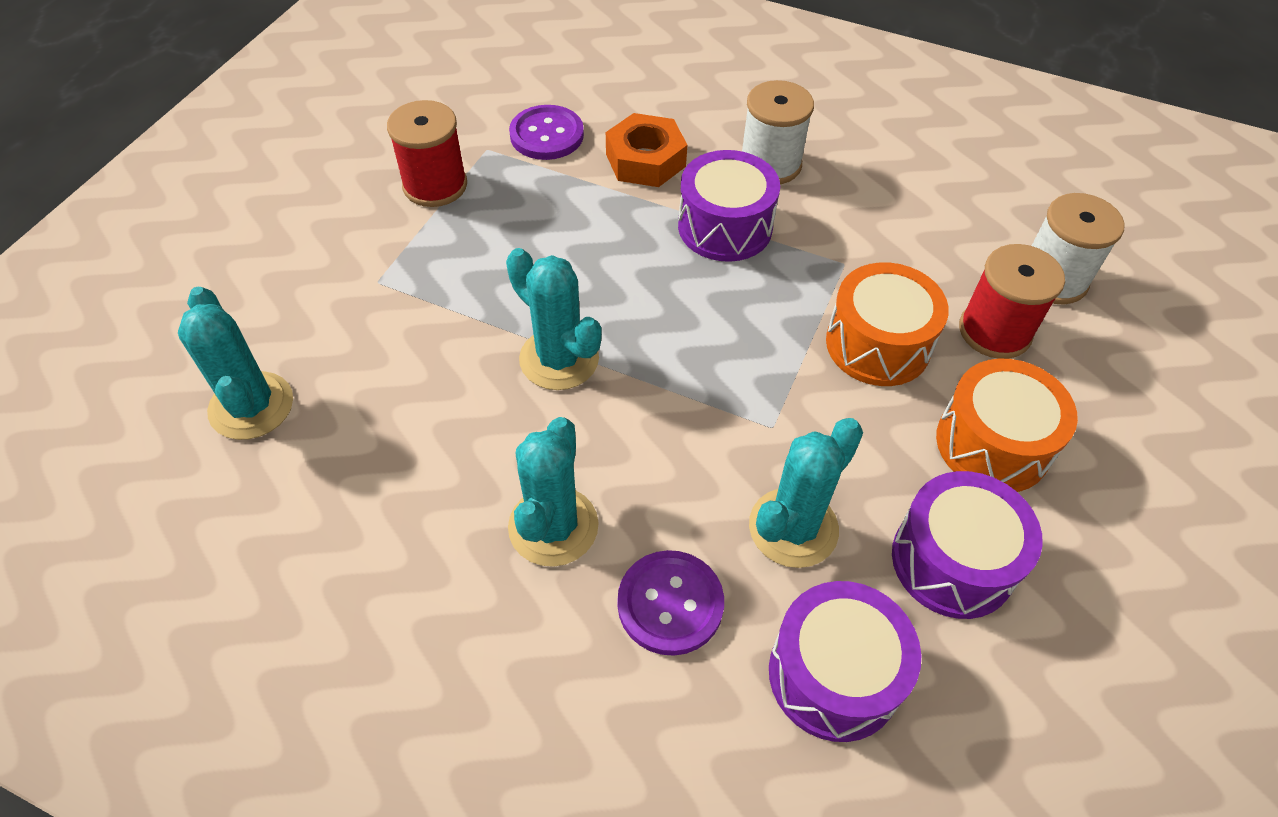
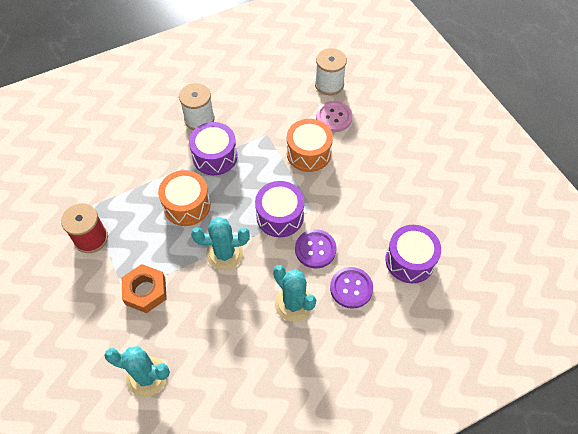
camera: 50 degrees left, 5 degrees up
(547, 135) = (104, 179): purple button -> purple button (315, 249)
(645, 160) = (155, 156): orange nut -> orange nut (145, 291)
(793, 528) = (354, 233): turquoise cactus -> none
(952, 561) = (400, 199): purple drum -> purple drum (280, 216)
(992, 444) = (372, 155): orange drum -> orange drum (187, 205)
(994, 331) = (333, 117): red spool -> pink button

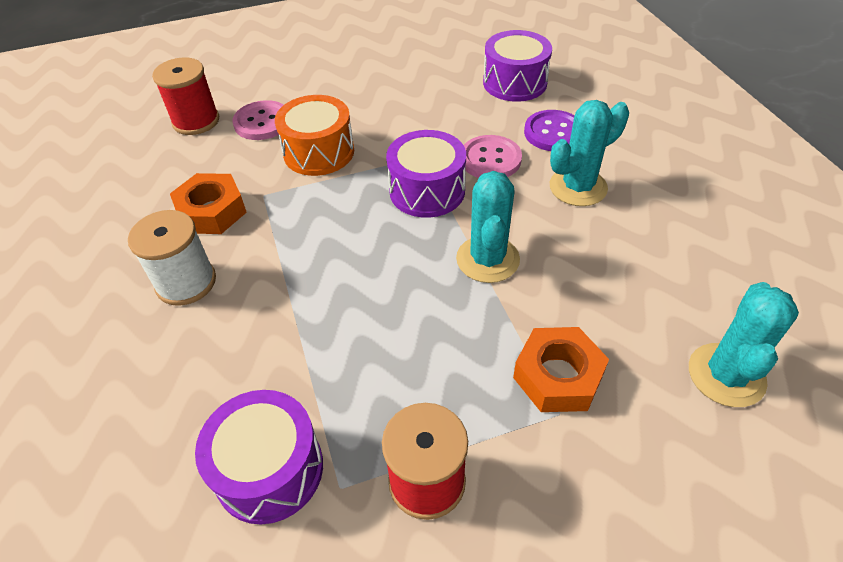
camera: 80 degrees left, 10 degrees down
(187, 205) = (380, 307): orange drum -> none
(215, 156) = (283, 263): purple drum -> purple drum (269, 469)
(250, 115) = (212, 211): none -> orange nut
(315, 249) = (490, 159): purple button -> pink button
(329, 84) = (196, 121): white spool -> red spool

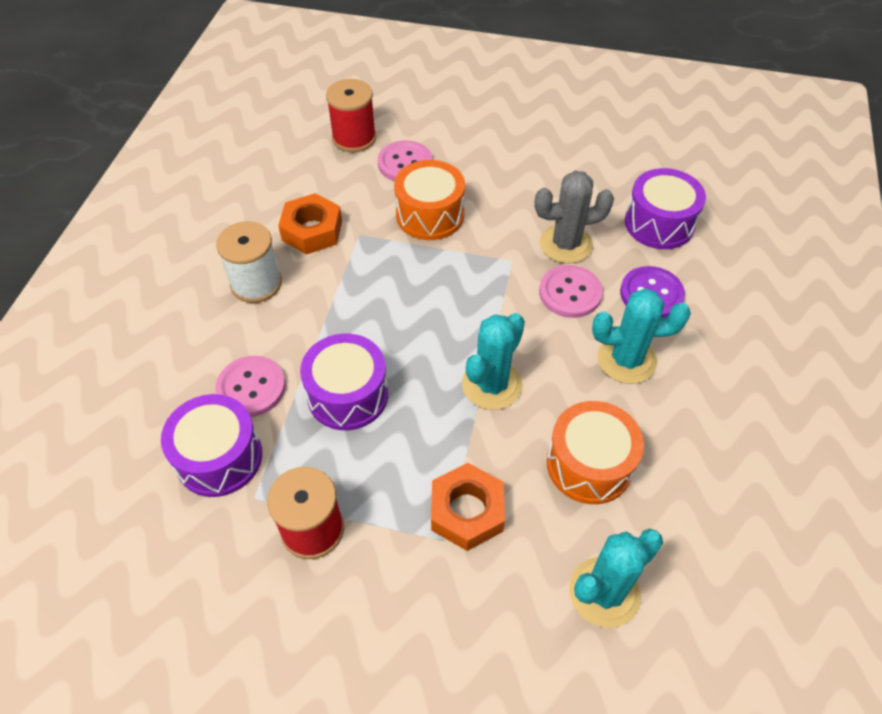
camera: 30 degrees right, 5 degrees up
(254, 381) = (251, 387): none -> pink button
(427, 191) = (491, 296): purple drum -> purple drum (348, 395)
(455, 126) = (566, 244): none -> grey cactus
(622, 280) = (589, 464): none -> orange drum

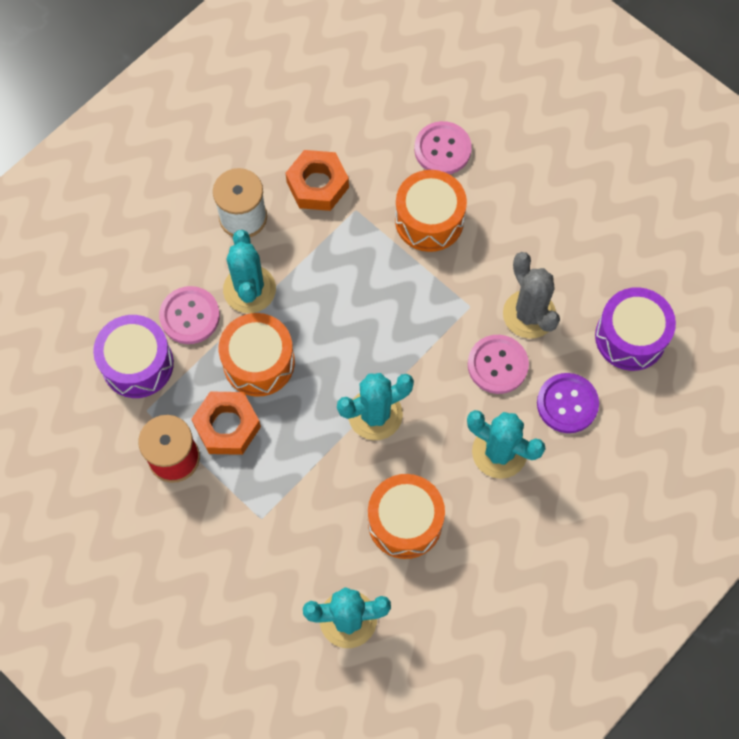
camera: 30 degrees right, 15 degrees up
(299, 338) = (249, 289): none -> turquoise cactus
(348, 395) = (258, 362): purple drum -> orange drum
(354, 138) = (413, 95): red spool -> none
(467, 511) = (290, 506): orange nut -> orange nut (227, 426)
(566, 244) = (529, 314): grey cactus -> grey cactus turned 45 degrees clockwise

